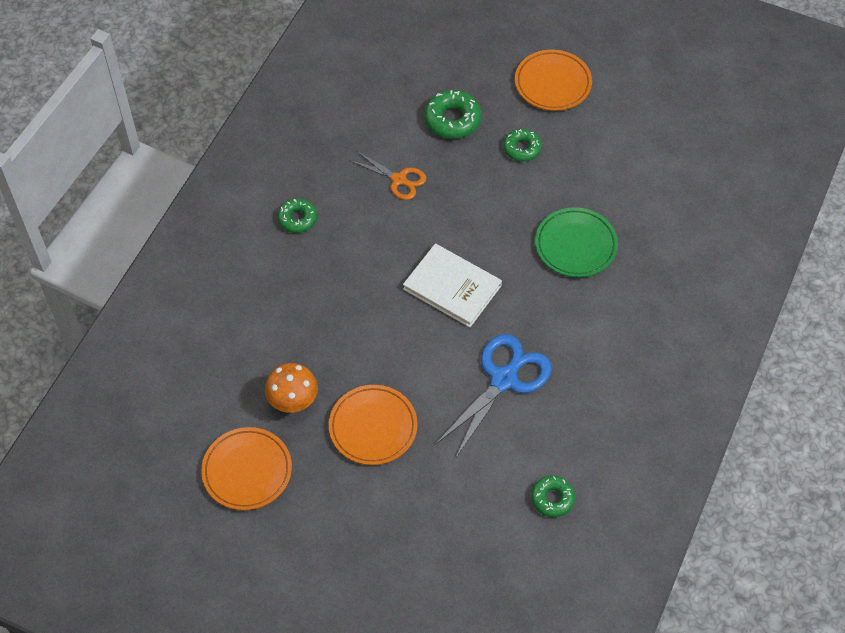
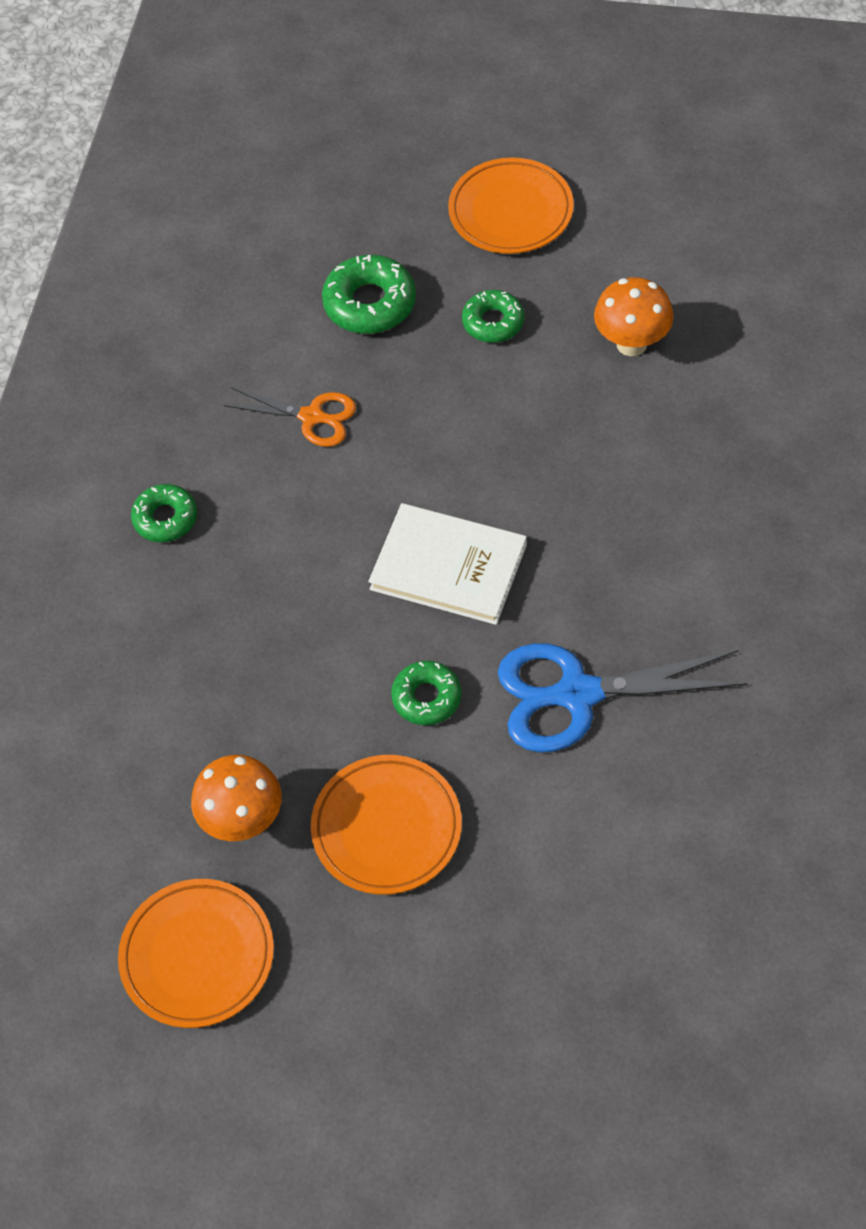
camera: 10 degrees left, 0 degrees up
(504, 379) = (576, 694): blue scissors -> blue scissors turned 120 degrees counterclockwise
(552, 499) = (715, 871): green donut -> green donut (426, 697)
(575, 245) = (624, 453): green plate -> none
(600, 181) = (631, 344): none -> orange mushroom

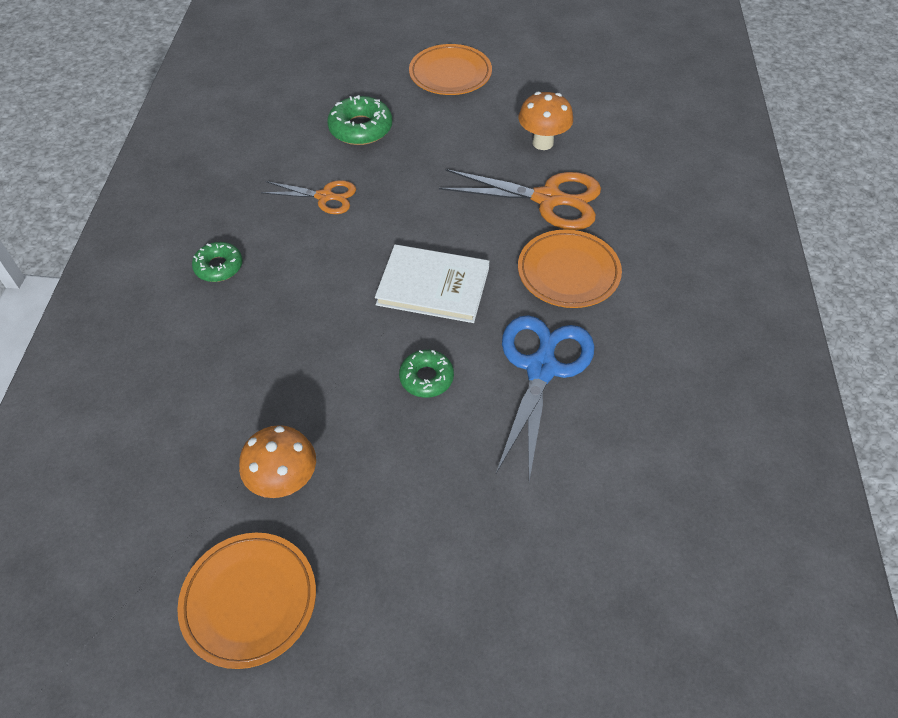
camera: 10 degrees left, 5 degrees down
(387, 828) = (404, 479): orange plate -> orange plate (568, 272)
(493, 322) = (446, 135): green donut -> none
(576, 694) = (541, 368): blue scissors -> blue scissors turned 120 degrees clockwise
(625, 440) = (548, 199): none -> orange scissors

